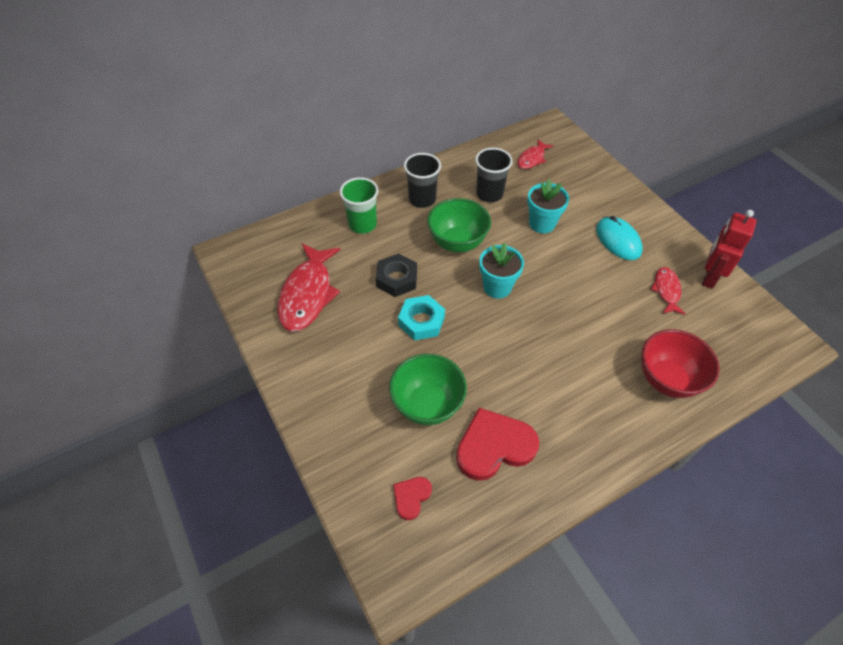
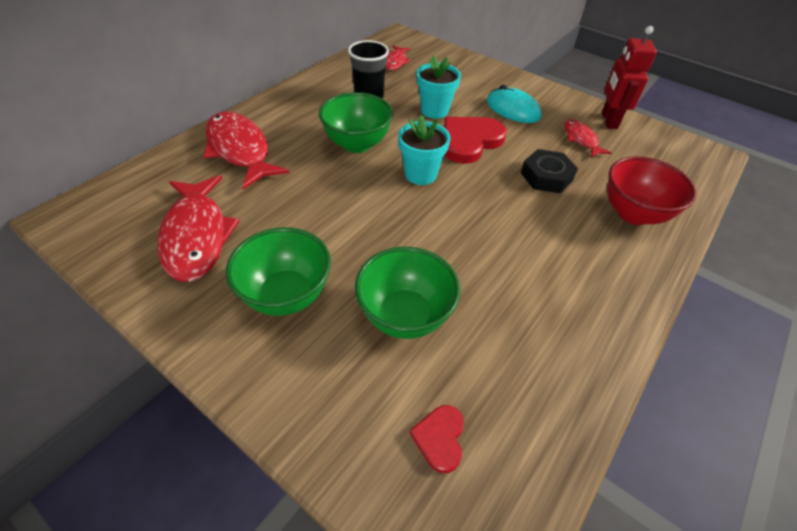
camera: 25 degrees left, 5 degrees down
(352, 361) = (286, 295): none -> green bowl
(362, 224) = (240, 150): green cup -> red fish
(397, 279) = (304, 193): black nut -> black nut (546, 176)
(421, 321) = (353, 228): turquoise nut -> none
(422, 199) = (299, 114): black cup -> none
(494, 446) = (506, 336): red heart -> red heart (469, 141)

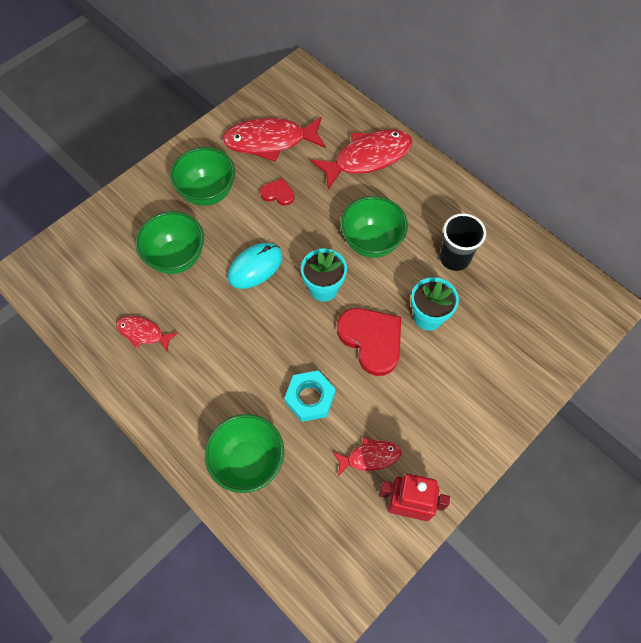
camera: 100 degrees right, 15 degrees up
(395, 62) = (533, 291): red fish -> red fish (143, 333)
(440, 438) = (92, 265): red heart -> red heart (278, 193)
(512, 109) = (431, 399): turquoise mouse -> turquoise mouse (255, 267)
(546, 176) = (310, 398): black nut -> turquoise nut
(633, 214) = (248, 461): red bowl -> green bowl

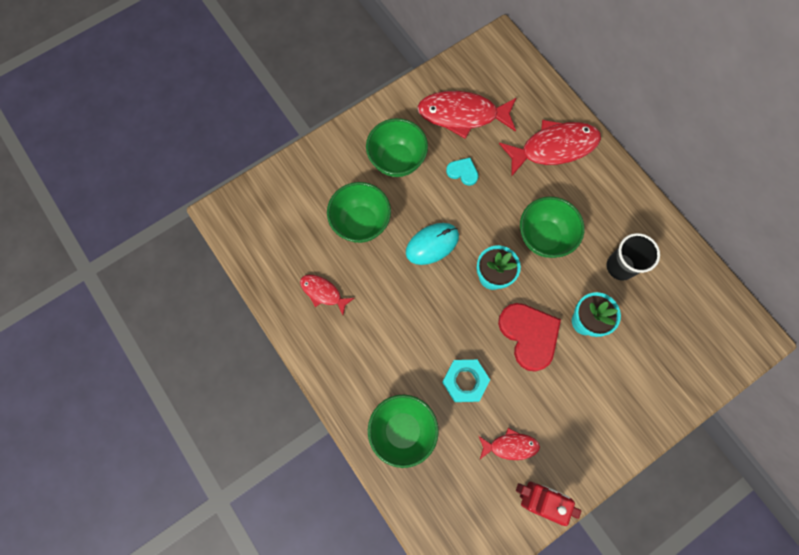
camera: 10 degrees right, 10 degrees up
(278, 193) = (463, 172): red heart -> turquoise heart

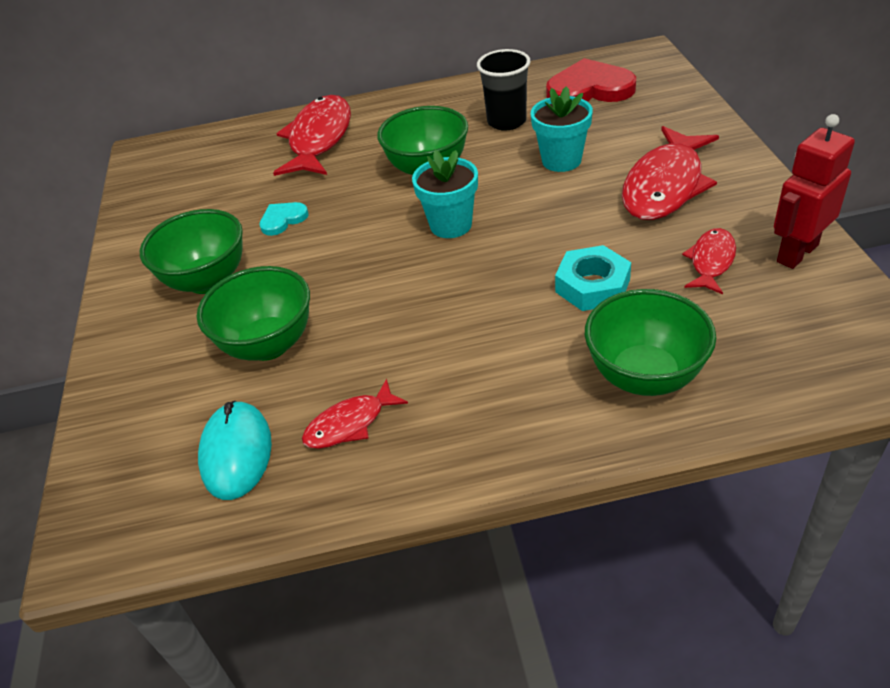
camera: 60 degrees left, 30 degrees down
(432, 244) = (362, 273): turquoise mouse -> turquoise mouse (236, 452)
(462, 115) = (204, 203): red fish -> red fish (665, 186)
(529, 335) = (554, 210): red heart -> red heart (589, 89)

